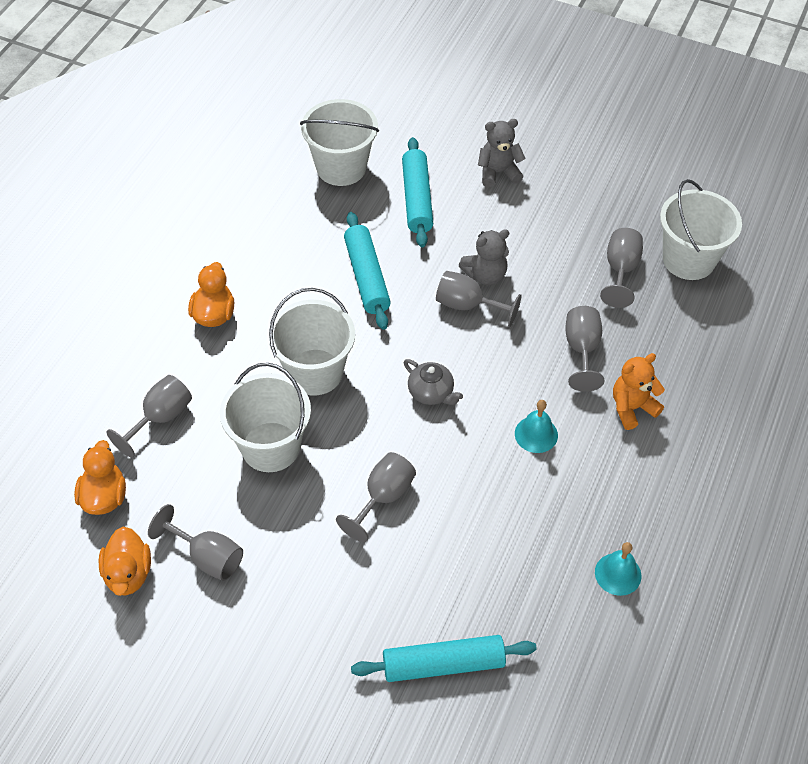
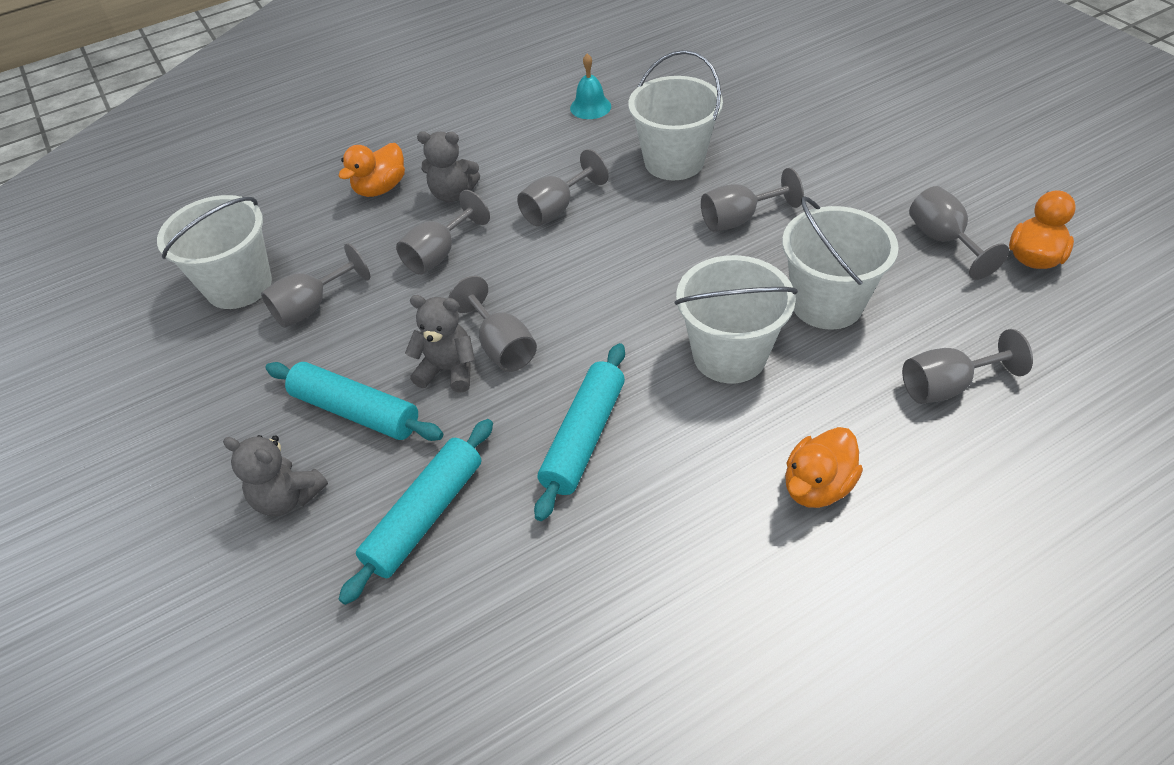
camera: 140 degrees left, 5 degrees down
(104, 497) = (1044, 333): orange duck -> orange duck (380, 188)
(341, 167) = (477, 637): white bucket -> white bucket (674, 161)
(431, 393) = (620, 281): grey teapot -> none
(443, 664) = (771, 109): turquoise rolling pin -> turquoise rolling pin (355, 411)
(536, 434) = (556, 209): turquoise bell -> grey goblet
(632, 408) = (453, 194): orange teddy bear -> grey teddy bear

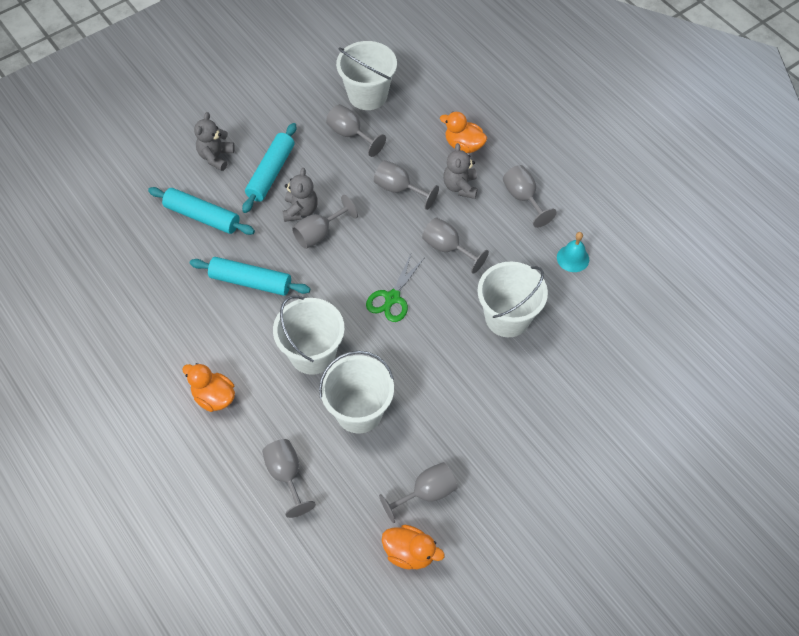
camera: 80 degrees right, 10 degrees up
(634, 265) = (392, 298): none -> green scissors
(739, 219) = (442, 360): grey goblet -> grey goblet (523, 198)

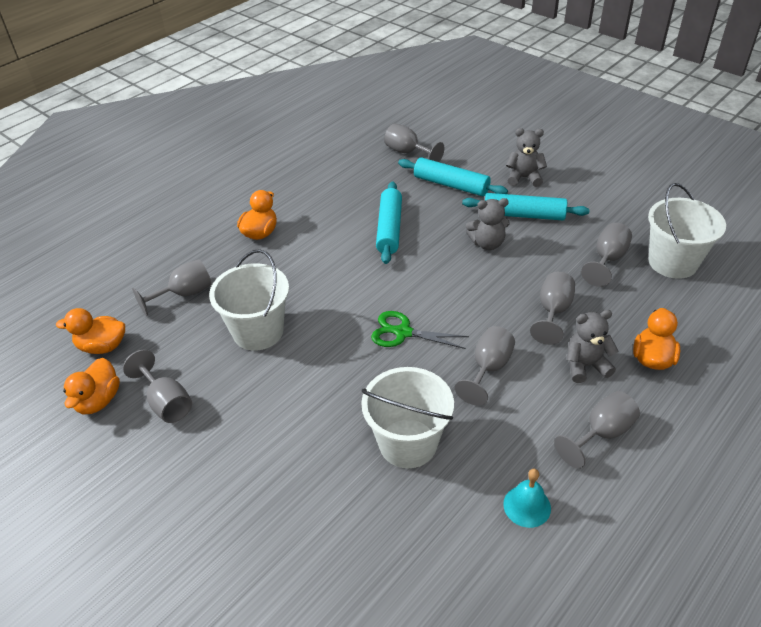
camera: 80 degrees right, 15 degrees down
(202, 216) = (451, 185): turquoise rolling pin -> turquoise rolling pin turned 75 degrees counterclockwise
(312, 354) = (318, 285): white bucket -> none
(319, 234) = (464, 262): grey goblet -> grey goblet (408, 152)
(339, 553) = (102, 346): none -> orange duck

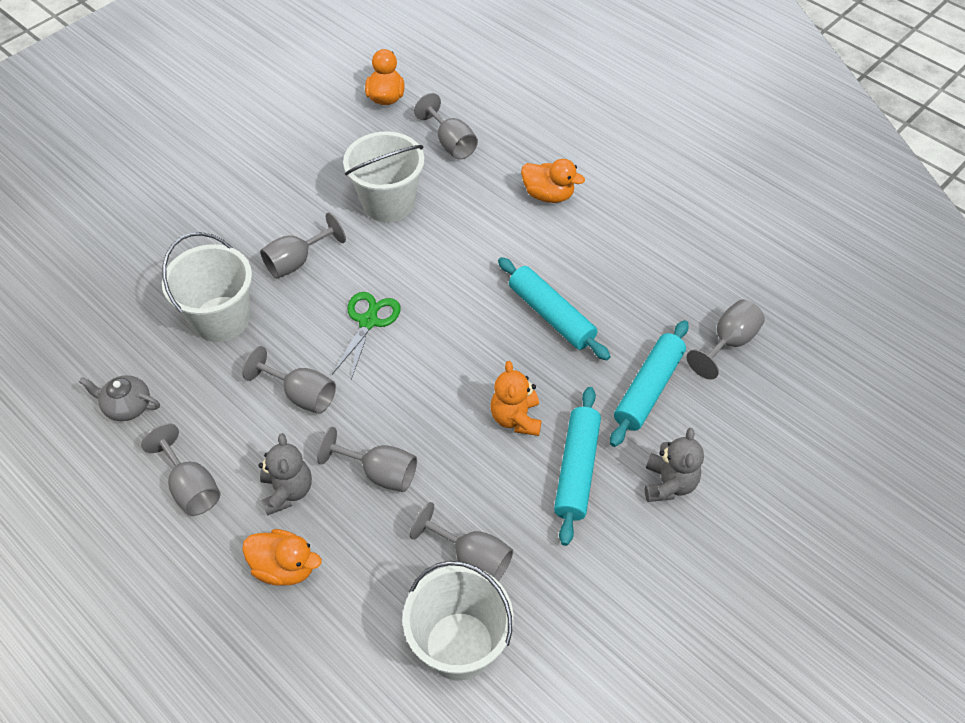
camera: 90 degrees right, 10 degrees up
(98, 400) = (320, 105): orange duck -> none
(166, 403) = (309, 147): grey goblet -> grey goblet (297, 261)
(389, 229) = (551, 315): turquoise rolling pin -> turquoise rolling pin turned 45 degrees clockwise
(487, 243) = (516, 418): grey teddy bear -> orange teddy bear
(527, 506) = (127, 406): turquoise bell -> grey teapot

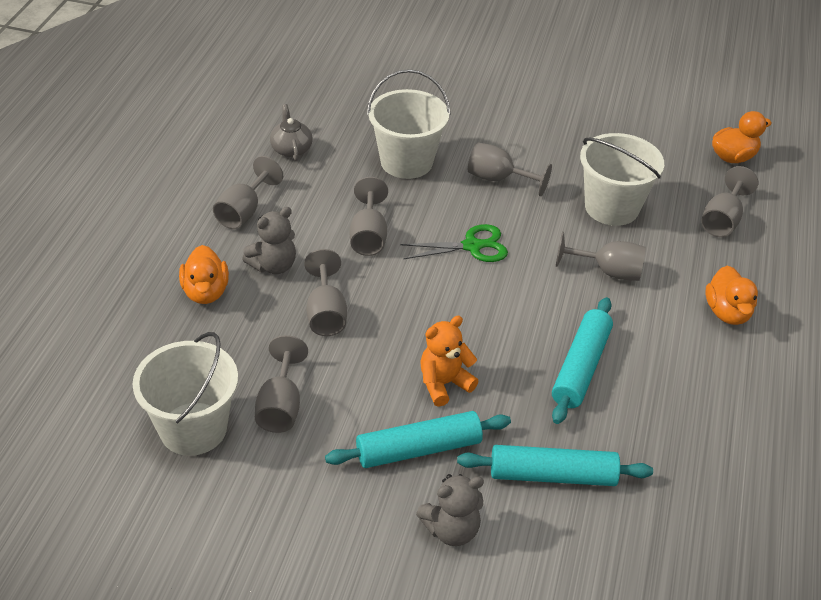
camera: 60 degrees right, 10 degrees down
(728, 342) = (666, 527): grey goblet -> grey goblet (608, 271)

